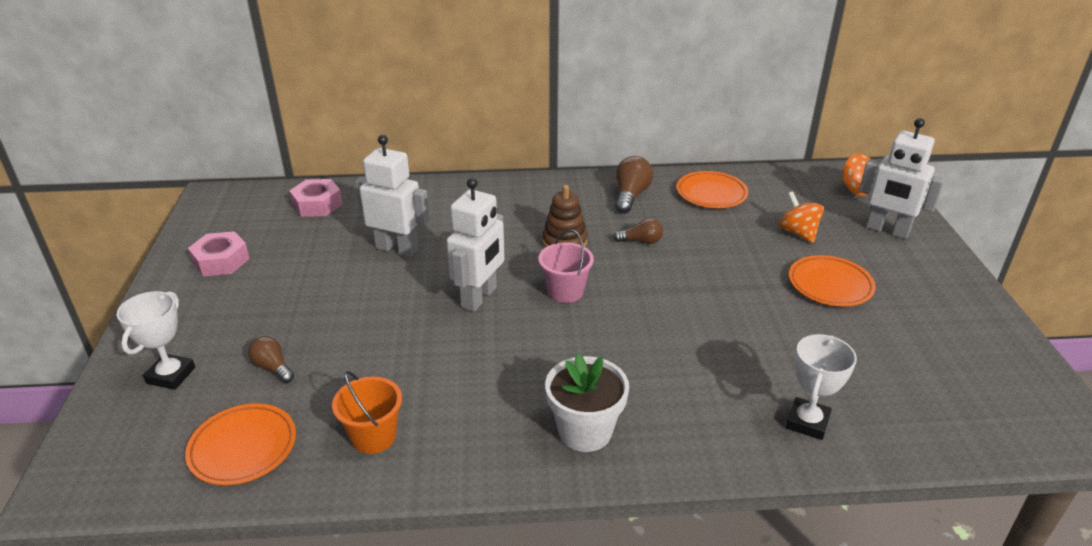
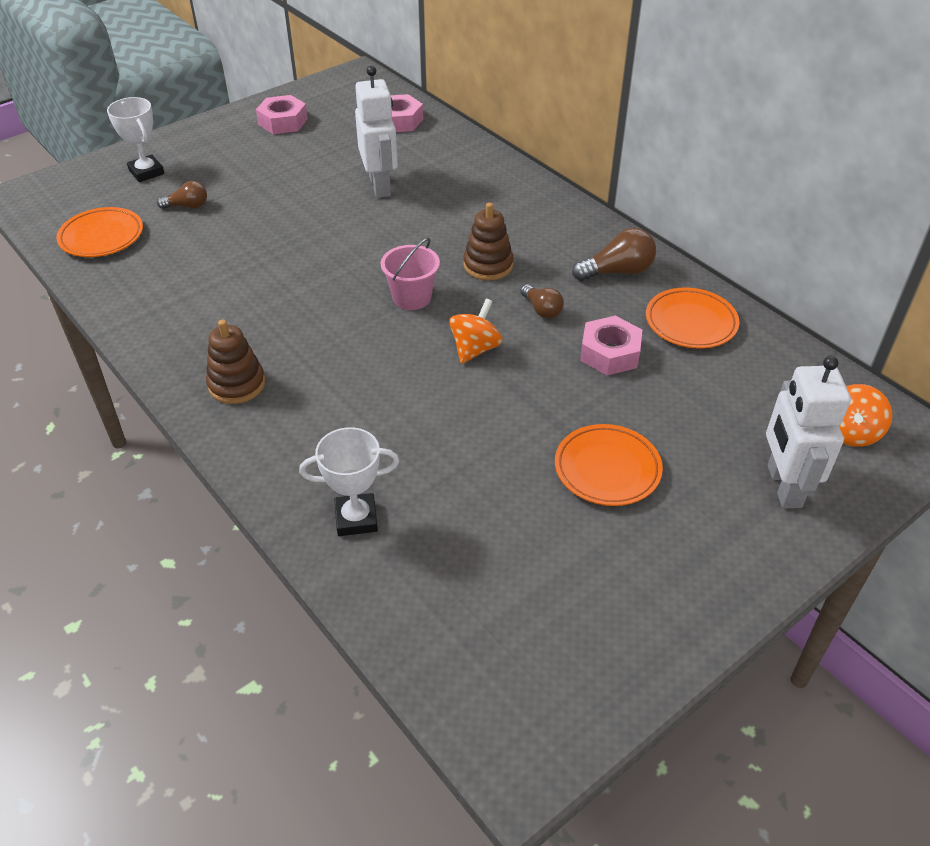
camera: 55 degrees right, 10 degrees up
(171, 375) = (146, 172): white trophy -> white trophy turned 75 degrees clockwise
(273, 368) = (187, 206): brown light bulb -> brown light bulb turned 75 degrees clockwise
(373, 436) = (152, 284): orange bucket -> none
(479, 297) = (357, 256): white robot -> none
(585, 431) = (237, 384): white flower pot -> brown stacking toy
(714, 235) = (609, 353): none -> pink nut
(798, 233) = (687, 413): orange spinning top -> orange spinning top (475, 349)

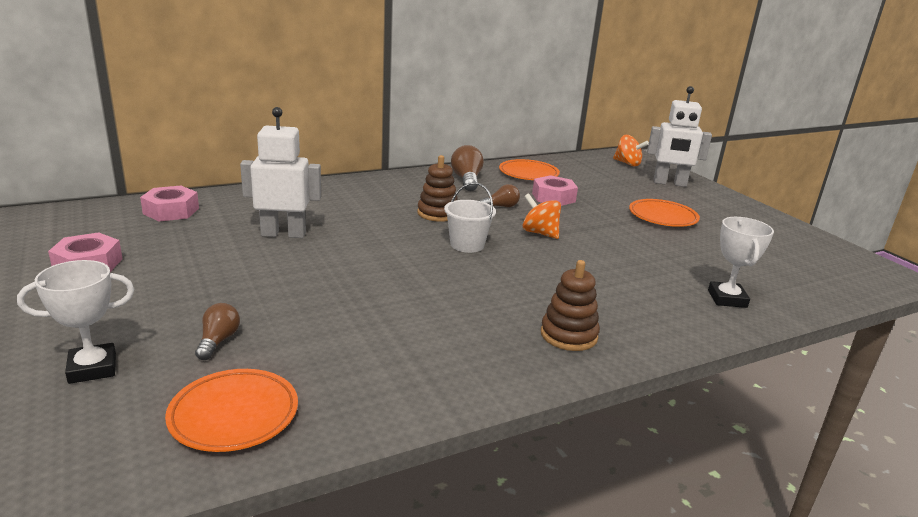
camera: 80 degrees left, 20 degrees down
(412, 298) = (467, 245): pink bucket -> white bucket

